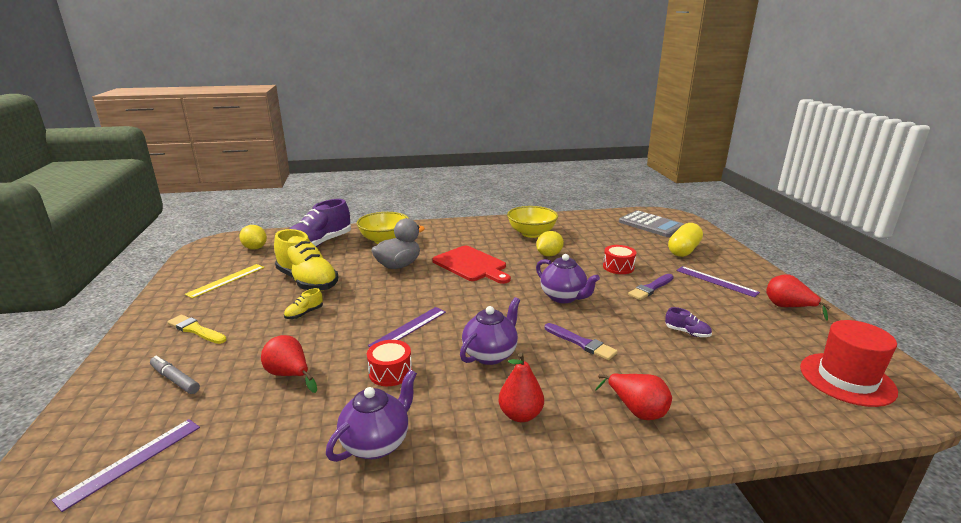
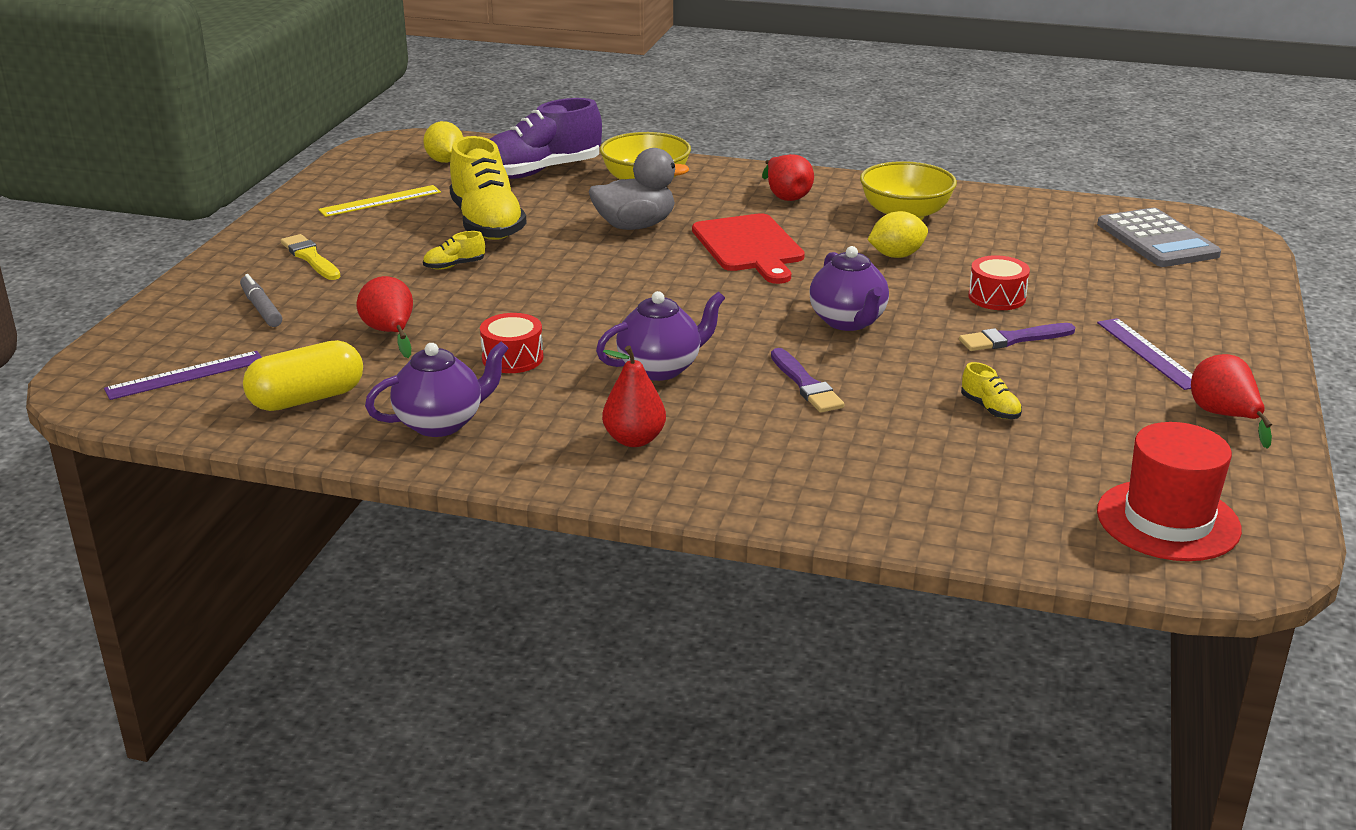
camera: 25 degrees right, 5 degrees up
(409, 328) = (578, 313): purple ruler -> none
(636, 410) = (792, 473): red pear -> red pear (786, 196)
(683, 250) = (1159, 295): yellow capsule -> yellow capsule (307, 399)
(687, 332) = (990, 409): purple shoe -> yellow shoe

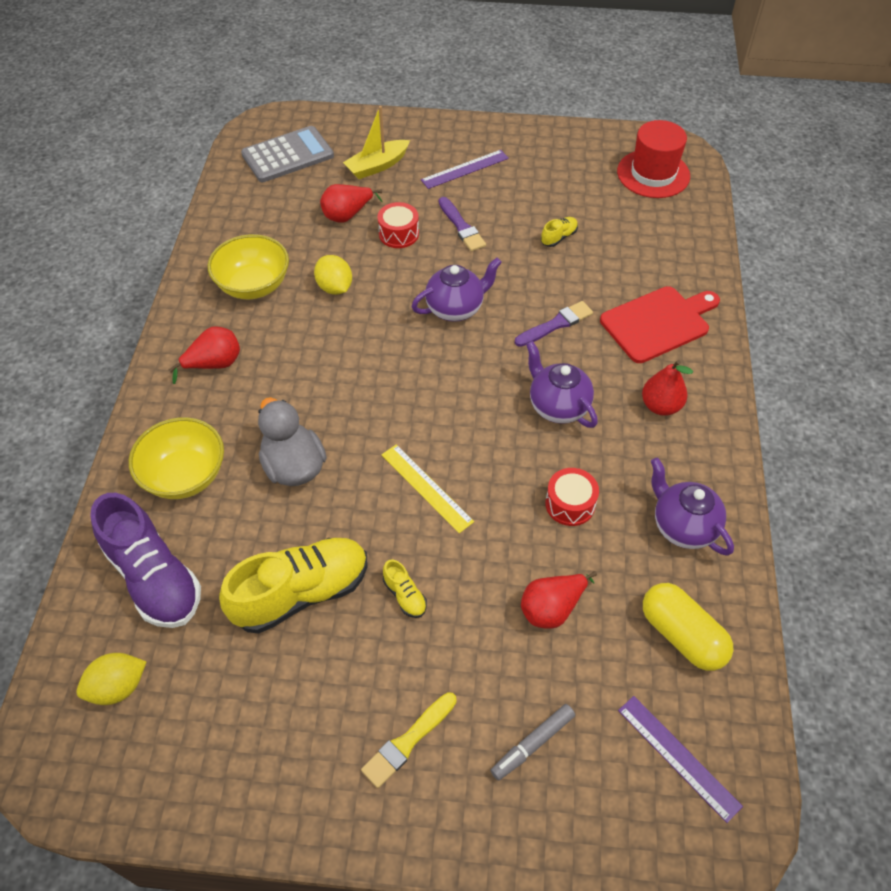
camera: 100 degrees left, 25 degrees up
(380, 201) = (246, 721): yellow ruler -> yellow ruler (426, 487)
(749, 246) = (330, 378): red cutting board -> red cutting board (658, 323)
(1144, 293) = (377, 166): none -> yellow boat
(1224, 416) = (535, 146): red pear -> red pear (347, 215)

